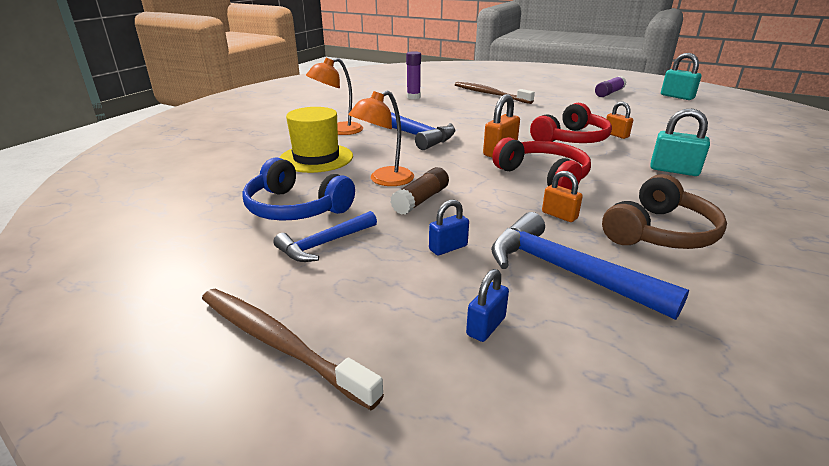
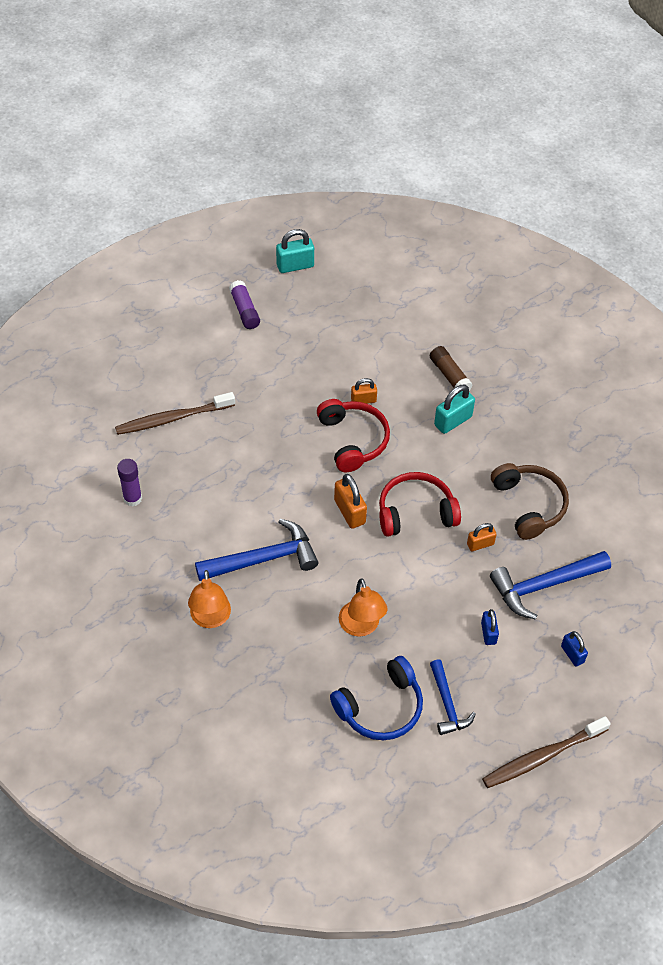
camera: 65 degrees left, 25 degrees up
(316, 158) = (280, 662): yellow hat -> none
(421, 200) = (412, 617): brown glue stick -> brown glue stick (449, 375)

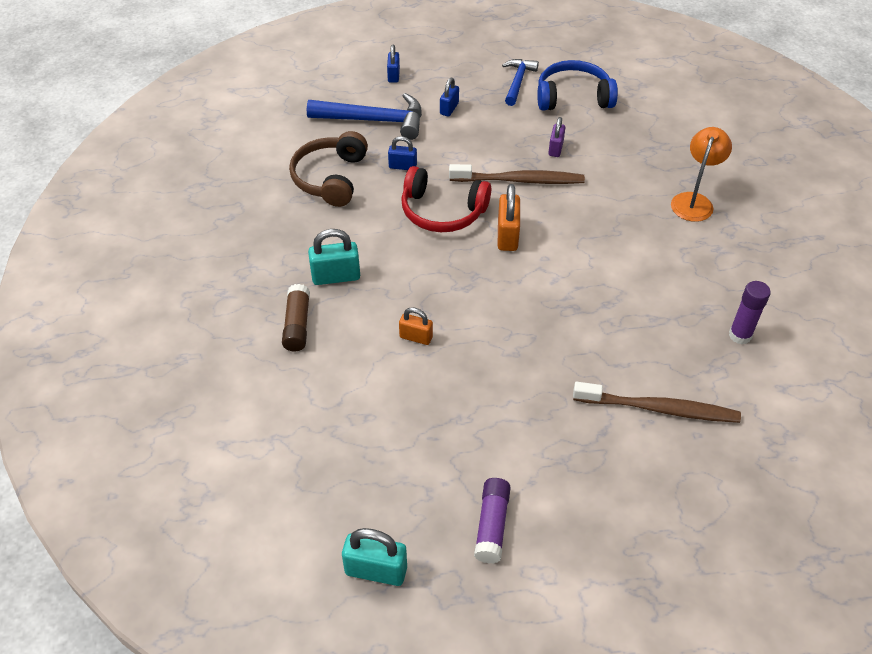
camera: 150 degrees left, 5 degrees down
(264, 558) = (618, 228): blue hammer -> none
(353, 440) = (457, 300): red headphones -> none
(361, 627) = (555, 148): orange lamp -> purple padlock
(480, 544) = (402, 166): orange padlock -> blue padlock
(542, 756) = (469, 35): brown toothbrush -> brown toothbrush (519, 180)

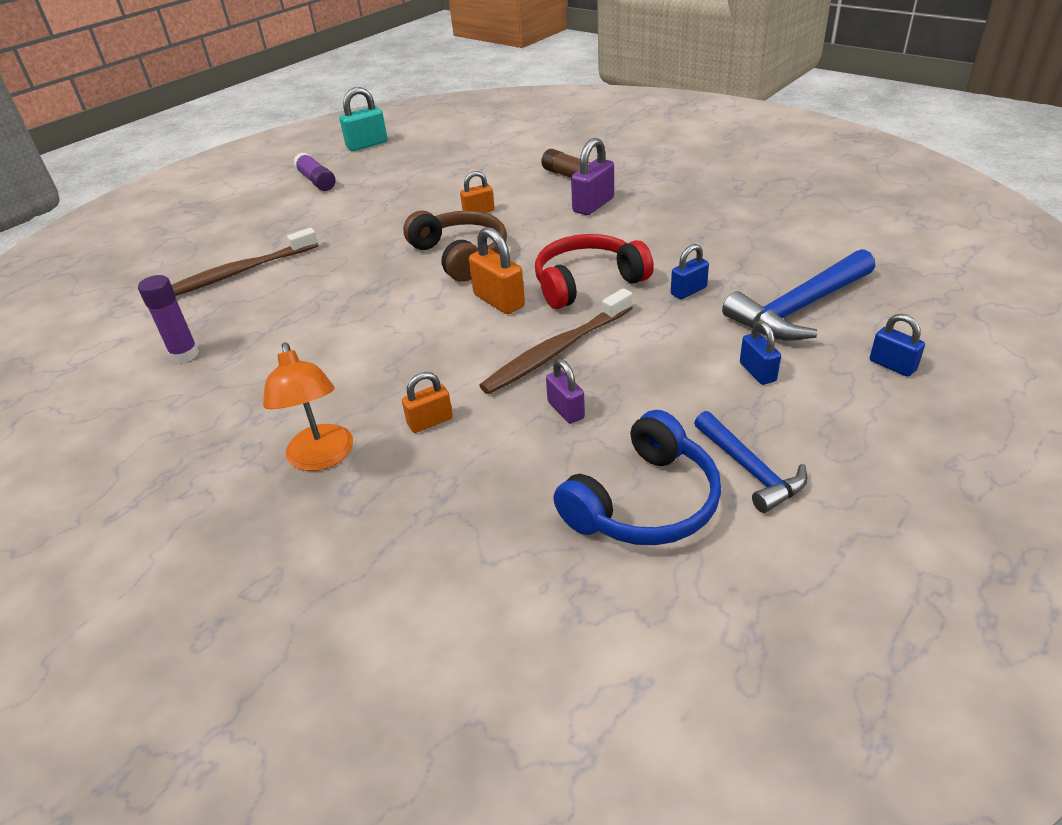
camera: 140 degrees right, 10 degrees down
(330, 178) = (727, 246): brown headphones -> brown headphones (461, 255)
(336, 276) = (593, 205): turquoise padlock -> purple padlock
(625, 185) = (430, 421): none -> orange padlock

